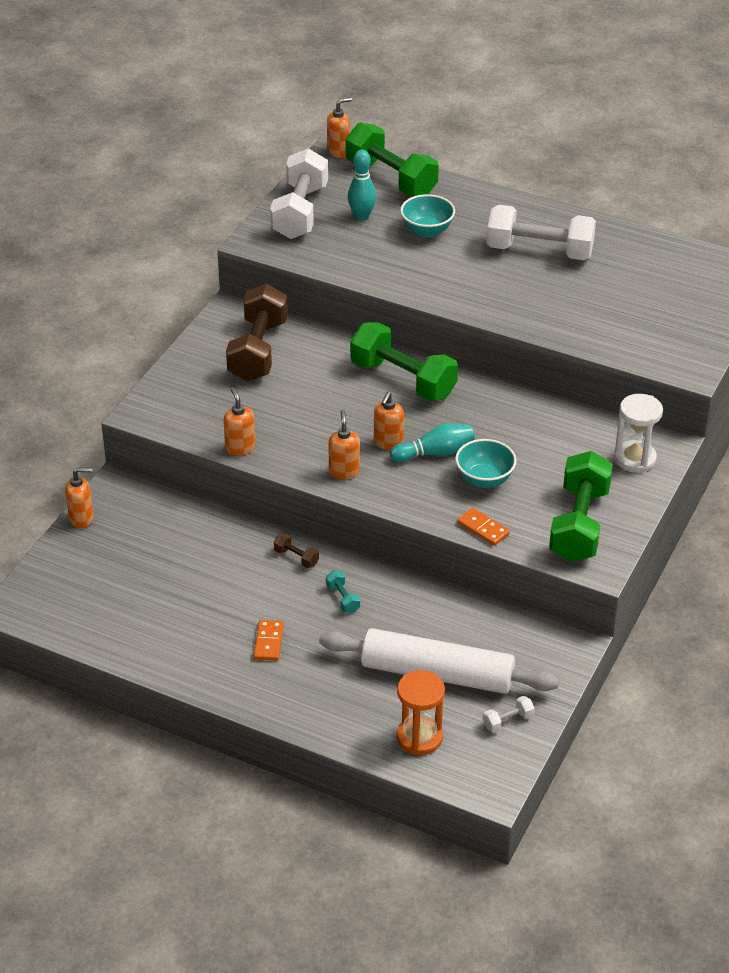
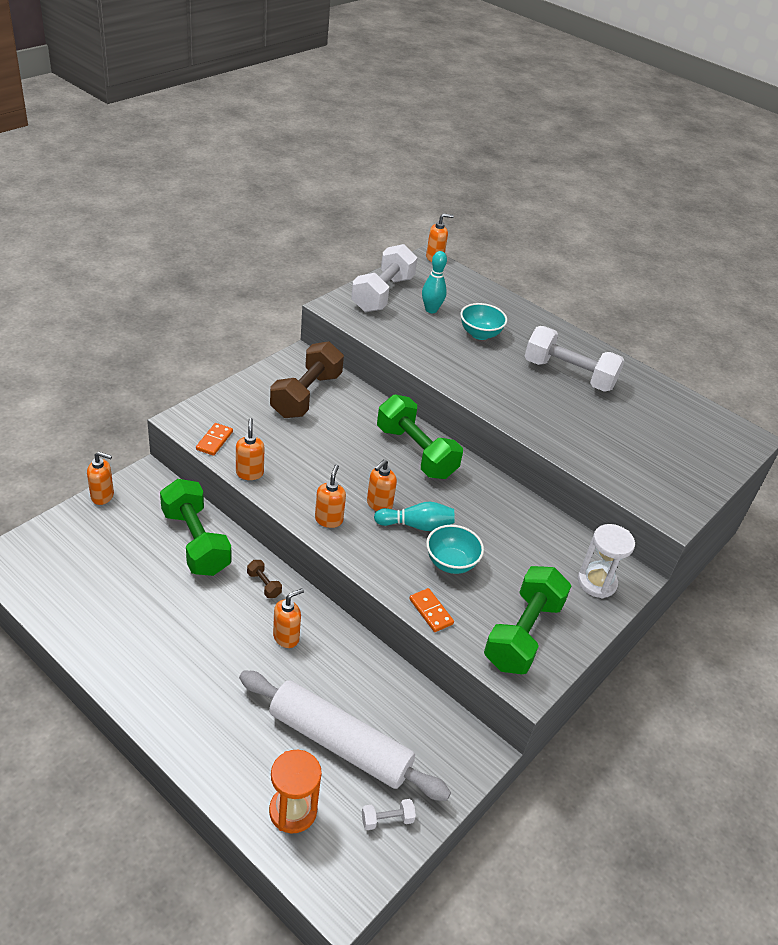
camera: 10 degrees right, 0 degrees up
(268, 642) = (199, 661): orange domino -> orange domino (214, 441)
(343, 598) = (286, 637): turquoise dumbbell -> orange soap dispenser
(391, 178) = (467, 288): green dumbbell -> green dumbbell (196, 542)

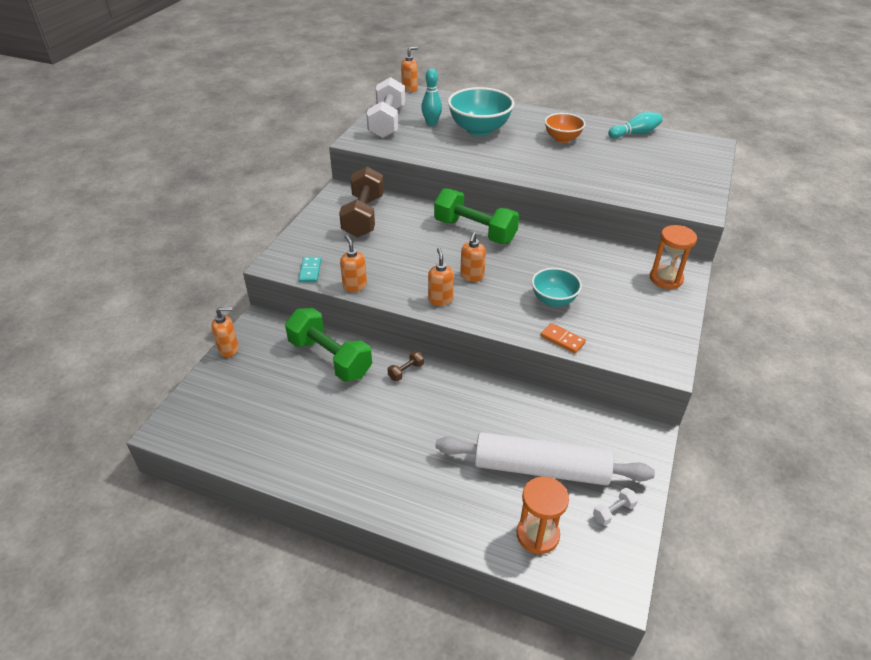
camera: 15 degrees left, 0 degrees up
(214, 441) = (310, 271): orange domino -> turquoise domino
(264, 584) = (406, 371): brown dumbbell -> brown dumbbell turned 75 degrees counterclockwise
(286, 637) = (448, 404): orange soap dispenser -> none
(416, 525) = (510, 282): turquoise bowling pin -> turquoise bowling pin (635, 134)
(480, 334) = (479, 130): turquoise bowl -> turquoise bowl, size x1.66
(523, 634) = (639, 332): green dumbbell -> none
(569, 375) = (562, 139): white dumbbell -> orange bowl
(596, 582) = (666, 279): white hourglass -> orange hourglass

